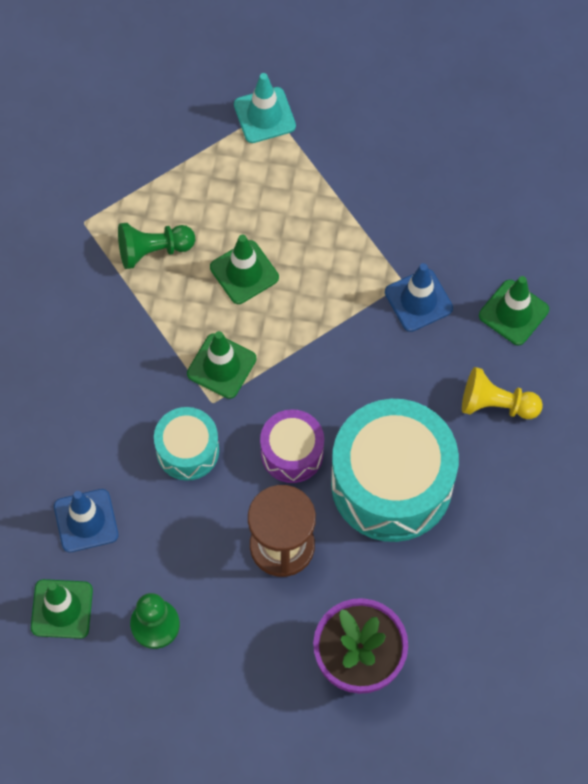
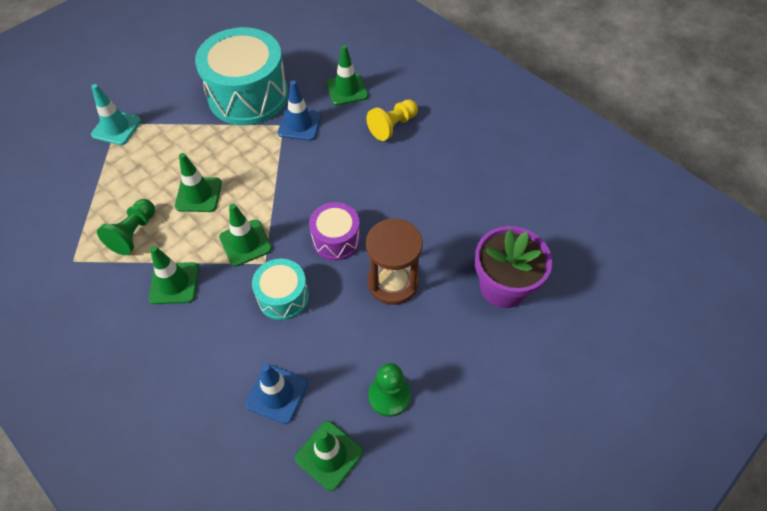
camera: 55 degrees left, 10 degrees down
(128, 336) = (174, 283): none -> green traffic cone
(391, 483) = (399, 201): turquoise drum -> turquoise drum (248, 96)

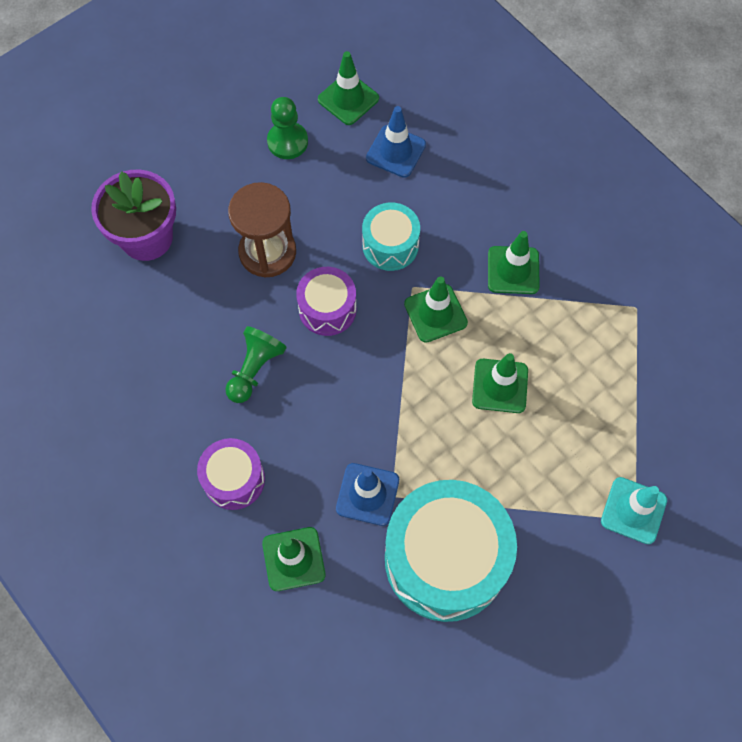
camera: 175 degrees left, 10 degrees up
(134, 233) = (572, 337): green pawn -> green pawn (254, 369)
(392, 126) = (234, 479): yellow pawn -> purple drum

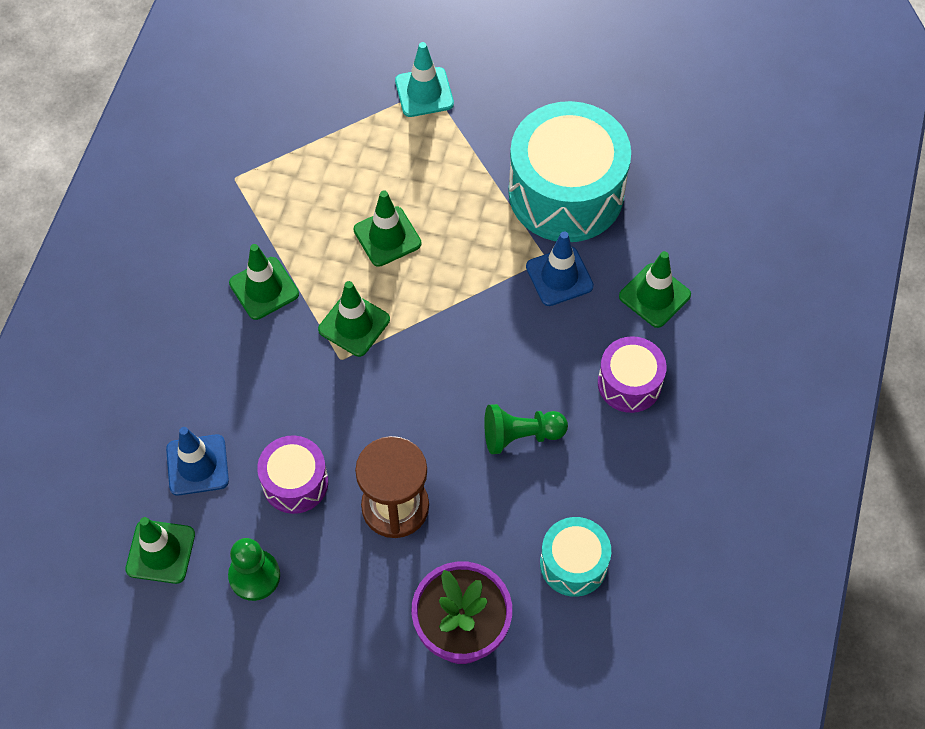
camera: 125 degrees left, 5 degrees down
(327, 309) = (416, 415): purple drum -> purple drum (295, 482)
(390, 245) = (310, 404): turquoise drum -> turquoise drum (573, 564)

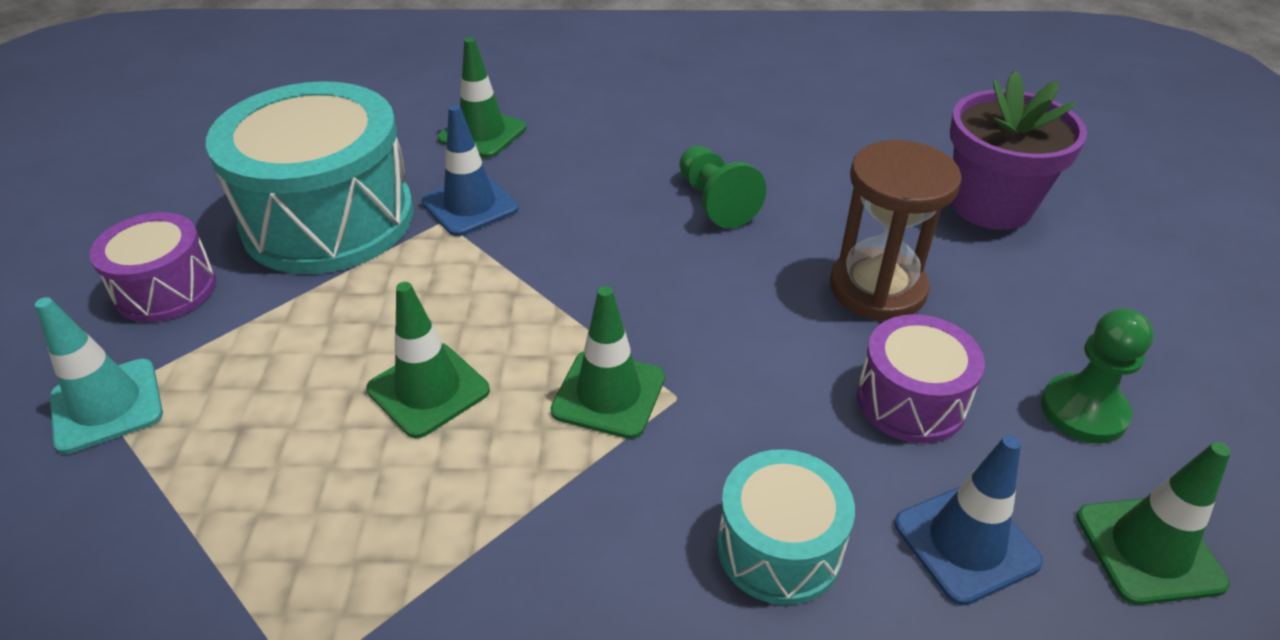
camera: 105 degrees left, 20 degrees down
(264, 288) = (572, 542): green traffic cone -> none
(573, 564) = (850, 143): turquoise drum -> turquoise drum (779, 548)
(629, 383) = (608, 136): purple drum -> purple drum (166, 289)

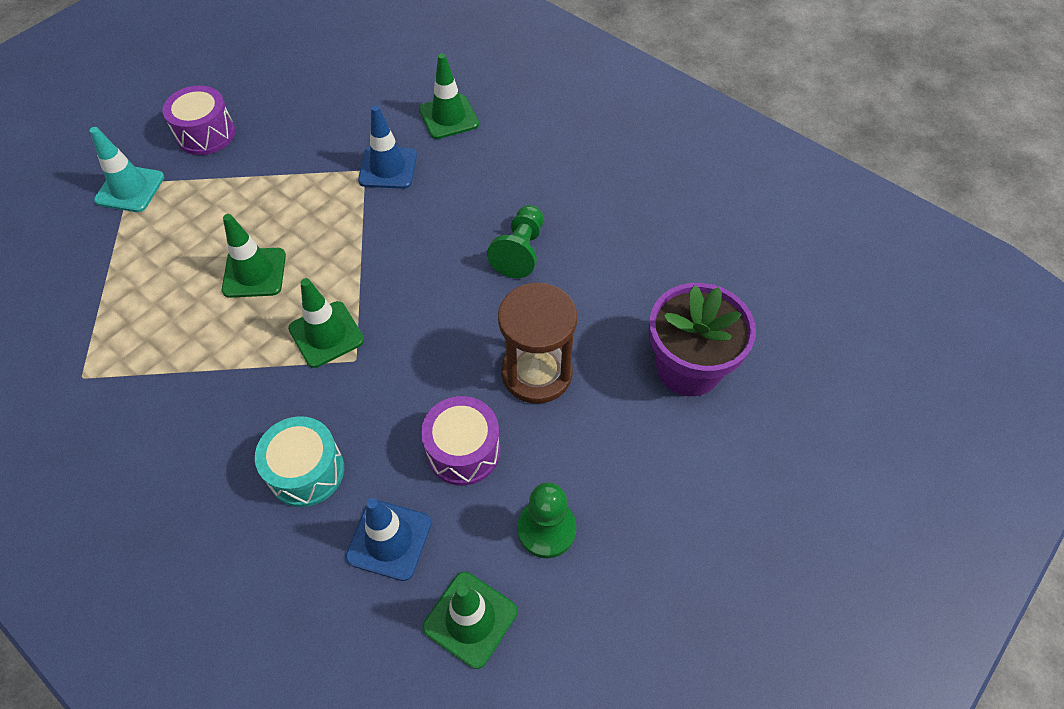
camera: 40 degrees right, 15 degrees up
(329, 219) = (313, 133): turquoise drum -> none

